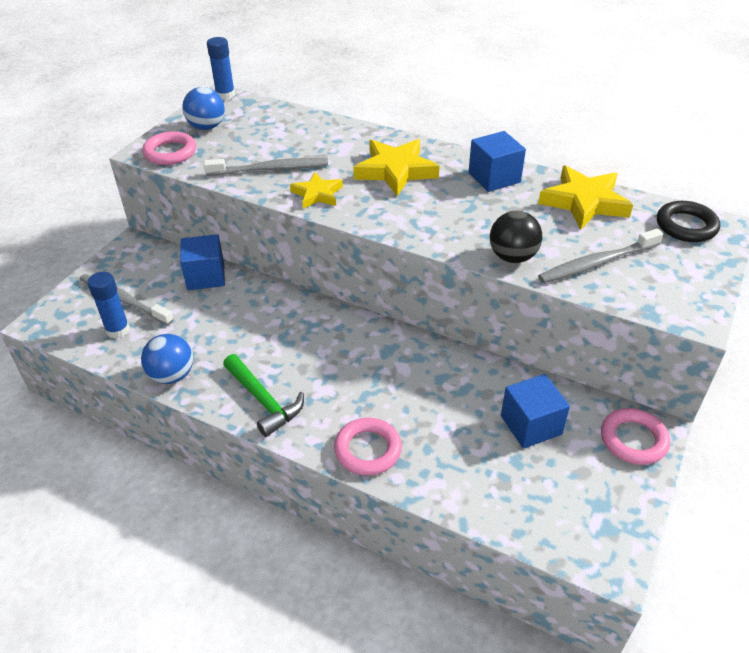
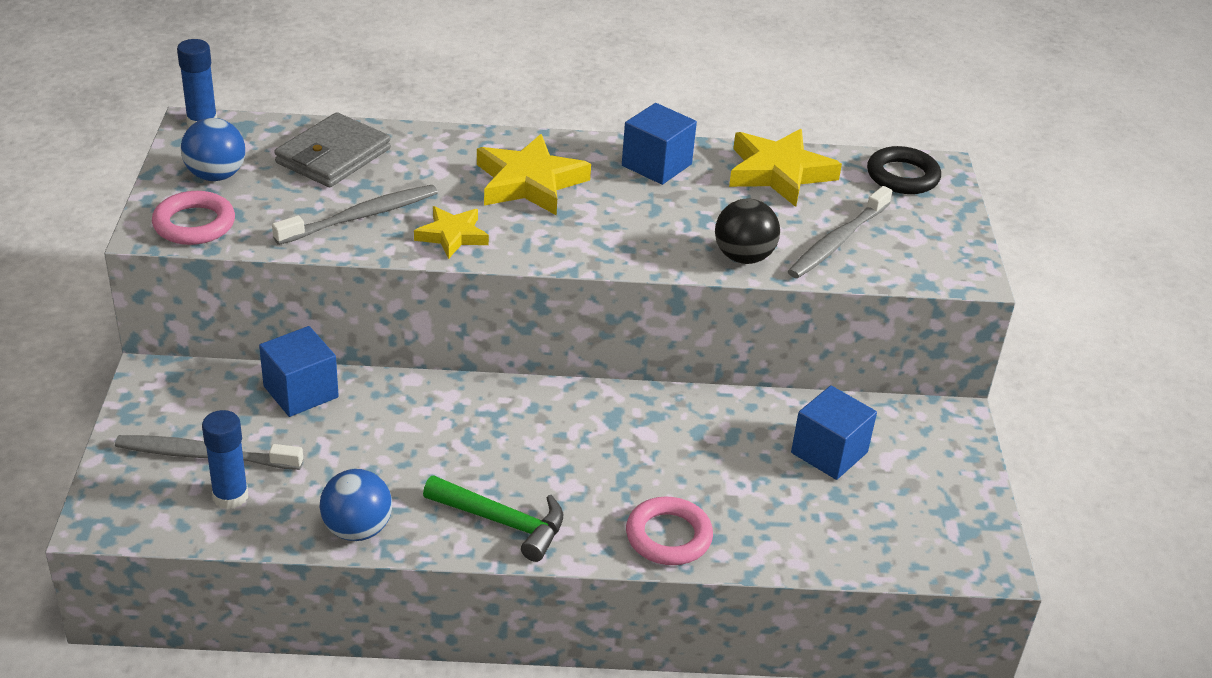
camera: 30 degrees left, 5 degrees down
(284, 129) = (333, 156): none -> grey wallet
(633, 440) = (941, 435): pink ring -> none

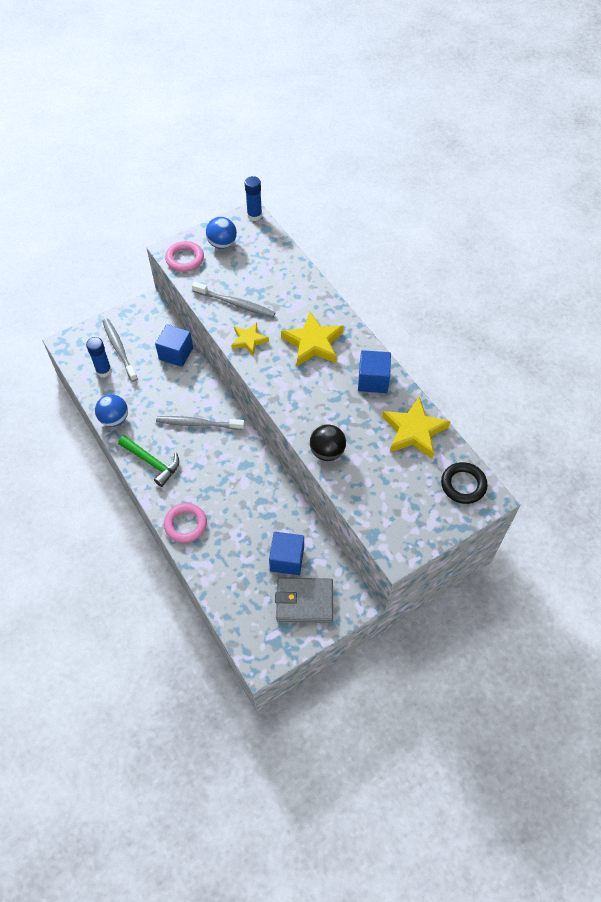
camera: 60 degrees right, 20 degrees up
(333, 156) = (270, 268): grey wallet -> grey wallet (304, 601)
(502, 522) = (152, 462): green hammer -> green hammer turned 45 degrees counterclockwise
(837, 242) = (374, 483): grey toothbrush -> grey toothbrush (198, 424)

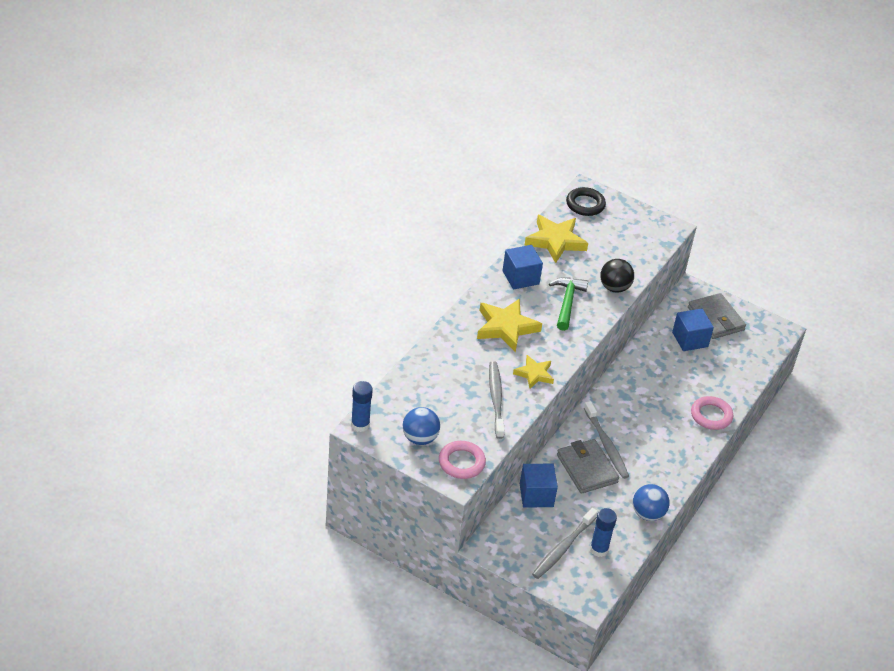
camera: 120 degrees left, 15 degrees down
(152, 462) = (671, 464): green hammer -> green hammer (567, 302)
(182, 398) = (587, 469): none -> grey wallet

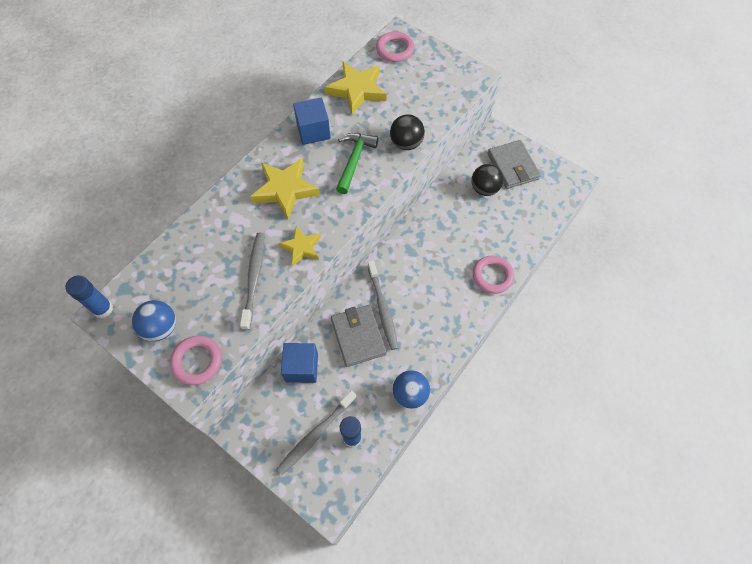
camera: 10 degrees right, 20 degrees up
(585, 204) = (395, 49): black ring -> pink ring
(690, 339) = (484, 189): blue cube -> black ball

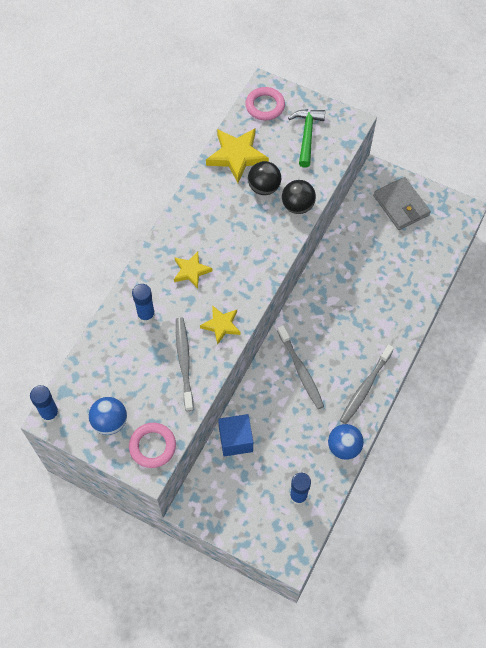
camera: 10 degrees left, 0 degrees up
(229, 225) = (146, 315): none -> blue glue stick
(285, 190) = (191, 271): yellow star -> yellow star, size x0.60
(313, 131) = (203, 206): blue cube -> none
(315, 435) = (263, 499): grey toothbrush -> grey toothbrush (365, 388)
(354, 160) = (251, 231): green hammer -> green hammer (307, 135)
(358, 336) = (283, 402): grey wallet -> none
(484, 189) = (377, 234): black ball -> black ball (264, 187)
(492, 276) = (400, 322): pink ring -> none

